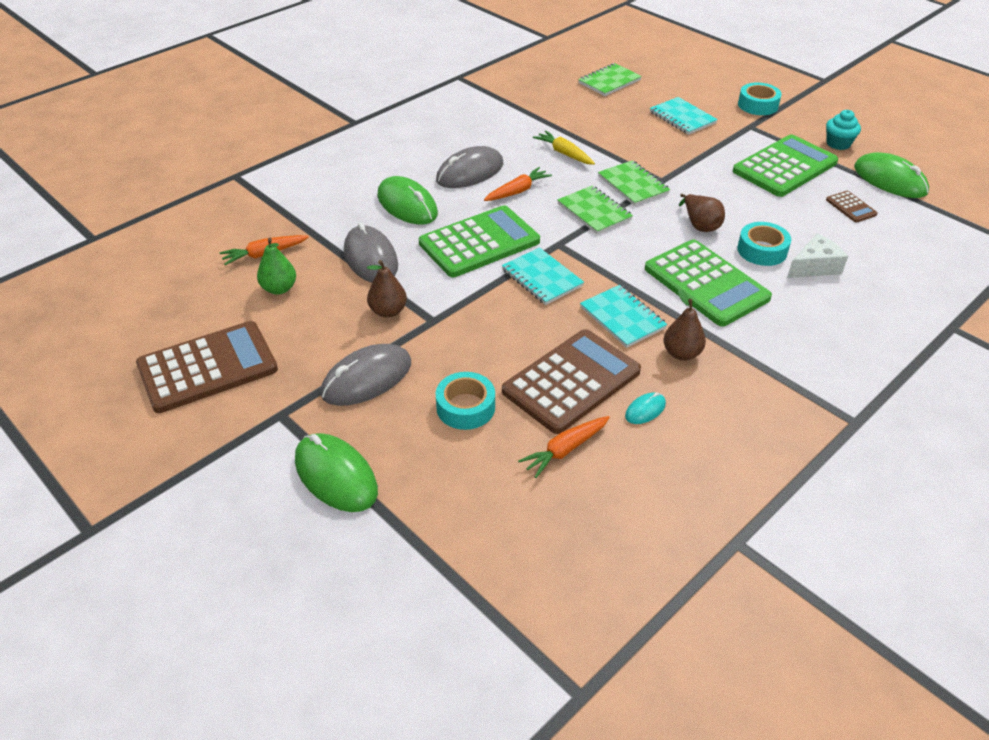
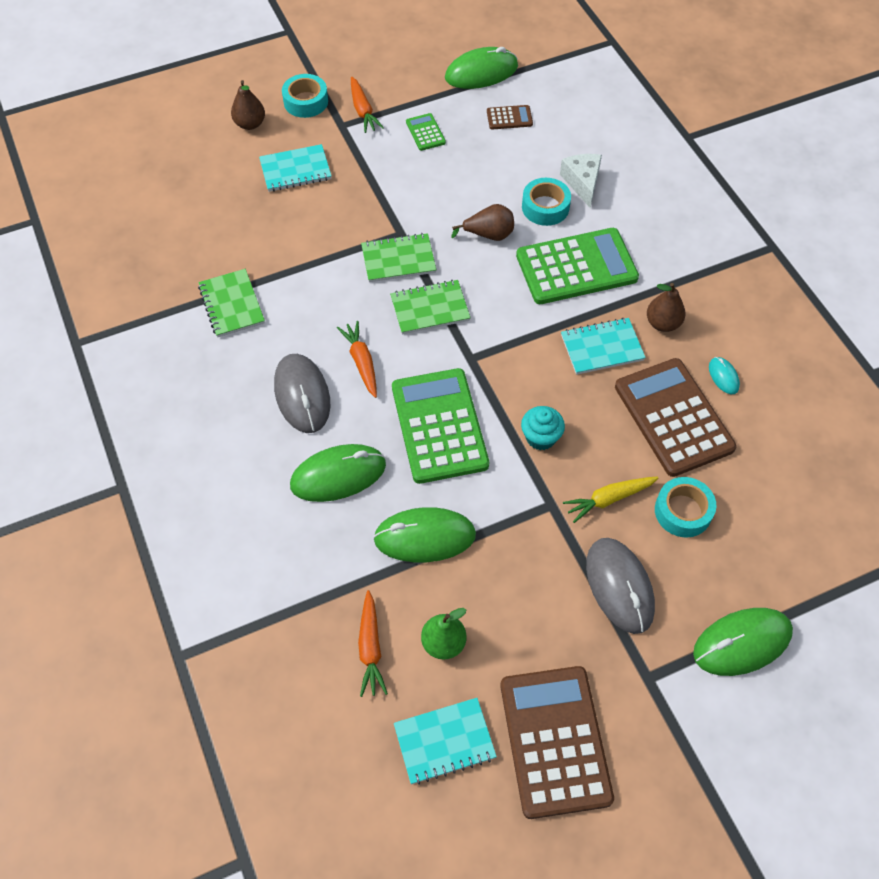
camera: 70 degrees left, 15 degrees up
(371, 258) = (425, 537): grey mouse -> green mouse
(388, 311) = (522, 542): brown pear -> brown pear (250, 124)
(542, 278) = (520, 390): turquoise notebook -> turquoise notebook (444, 741)
(564, 153) = (310, 296): yellow carrot -> yellow carrot (609, 499)
(565, 450) = (754, 451): orange carrot -> orange carrot (363, 110)
(609, 82) = (183, 201): green notebook -> green notebook (232, 304)
(785, 167) = (425, 132): green calculator -> green calculator, size x0.44
(838, 144) = (407, 77): turquoise cupcake -> turquoise cupcake (540, 437)

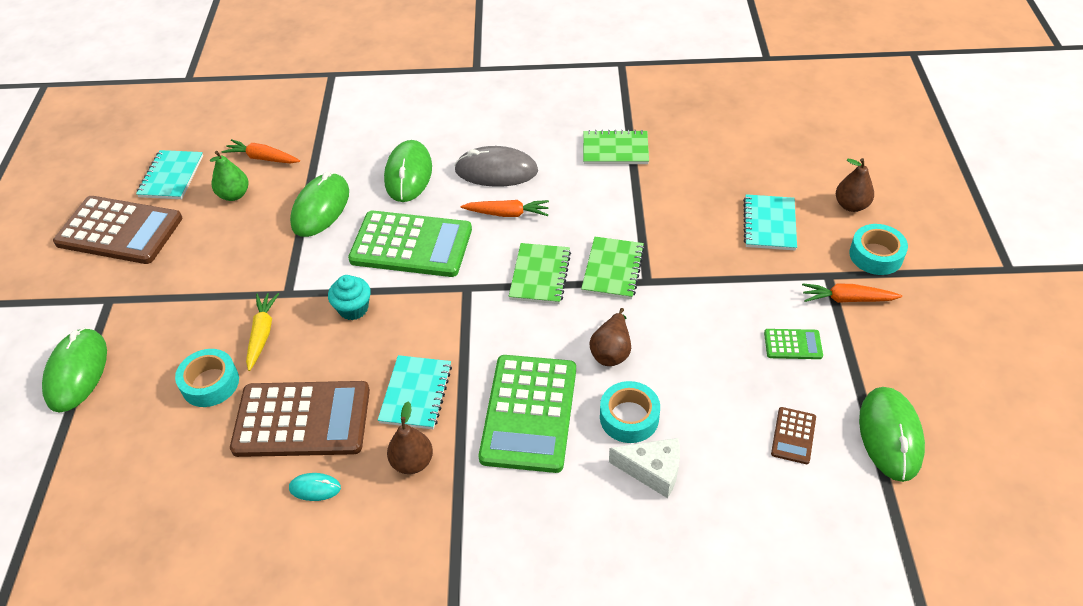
camera: 115 degrees right, 10 degrees down
(619, 586) = (187, 310): grey mouse -> none

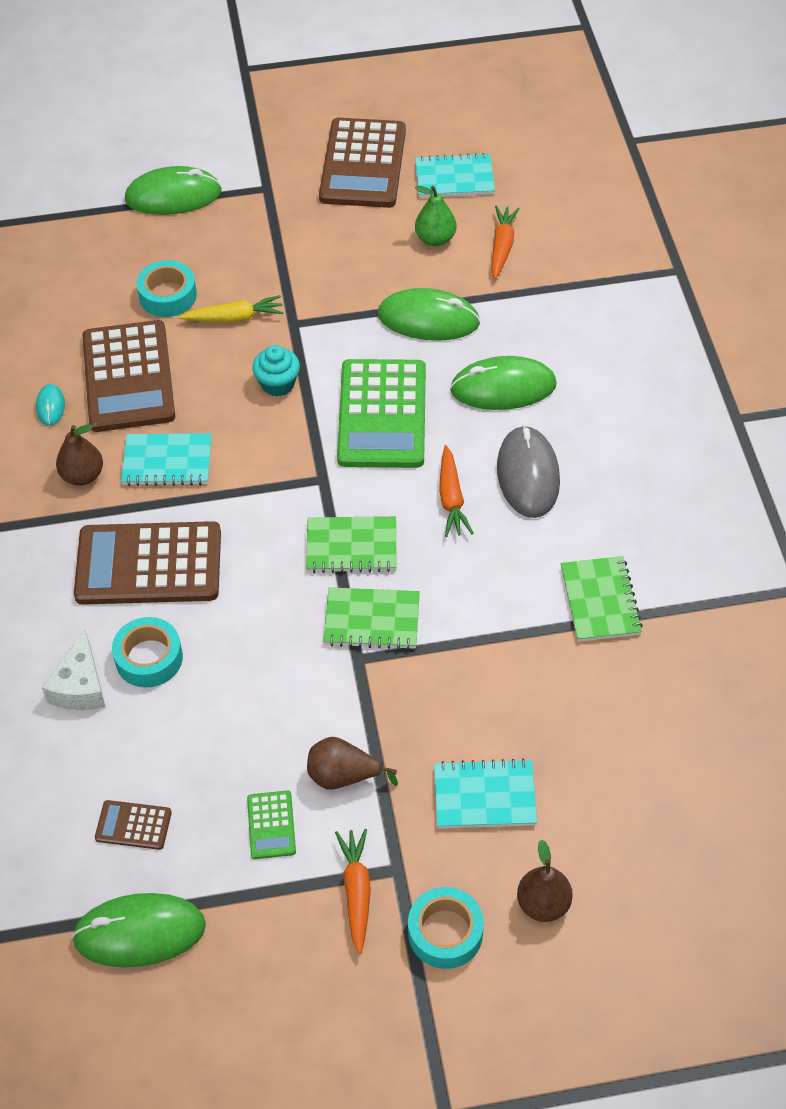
camera: 80 degrees right, 5 degrees up
(529, 413) = (149, 564): green calculator -> brown calculator
(611, 351) = (241, 632): brown pear -> brown pear (343, 776)

